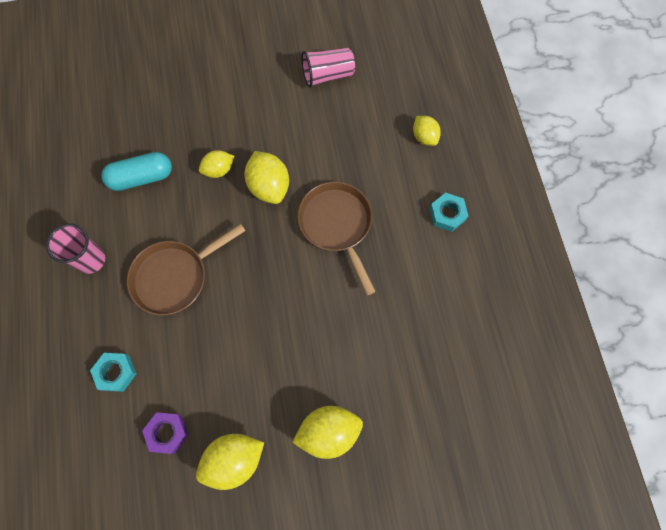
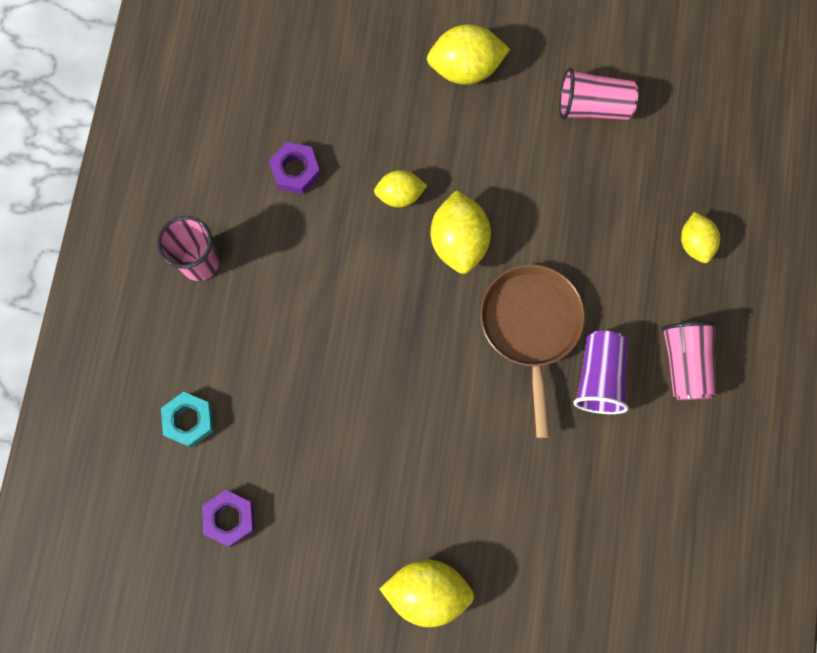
camera: 20 degrees right, 5 degrees up
(141, 177) = (295, 171): turquoise capsule -> purple nut
(175, 277) = (298, 322): brown pan -> none
(234, 460) = (300, 581): yellow lemon -> yellow lemon (465, 68)
(394, 242) = (599, 377): none -> purple cup
(447, 214) = (685, 364): turquoise nut -> pink cup

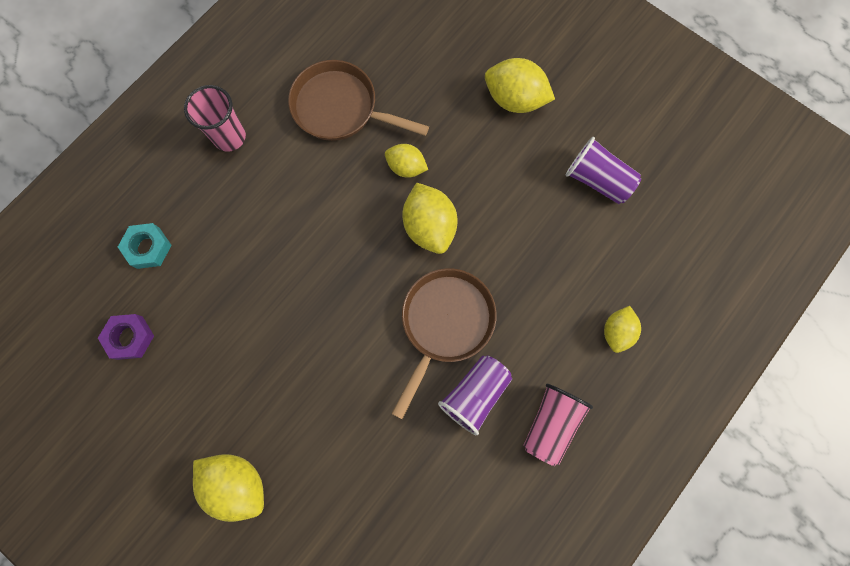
camera: 30 degrees right, 0 degrees up
(295, 171) = (340, 108): purple nut -> brown pan
(459, 241) = (429, 226): yellow lemon -> yellow lemon turned 45 degrees counterclockwise
(593, 106) = (597, 180): pink cup -> purple cup

